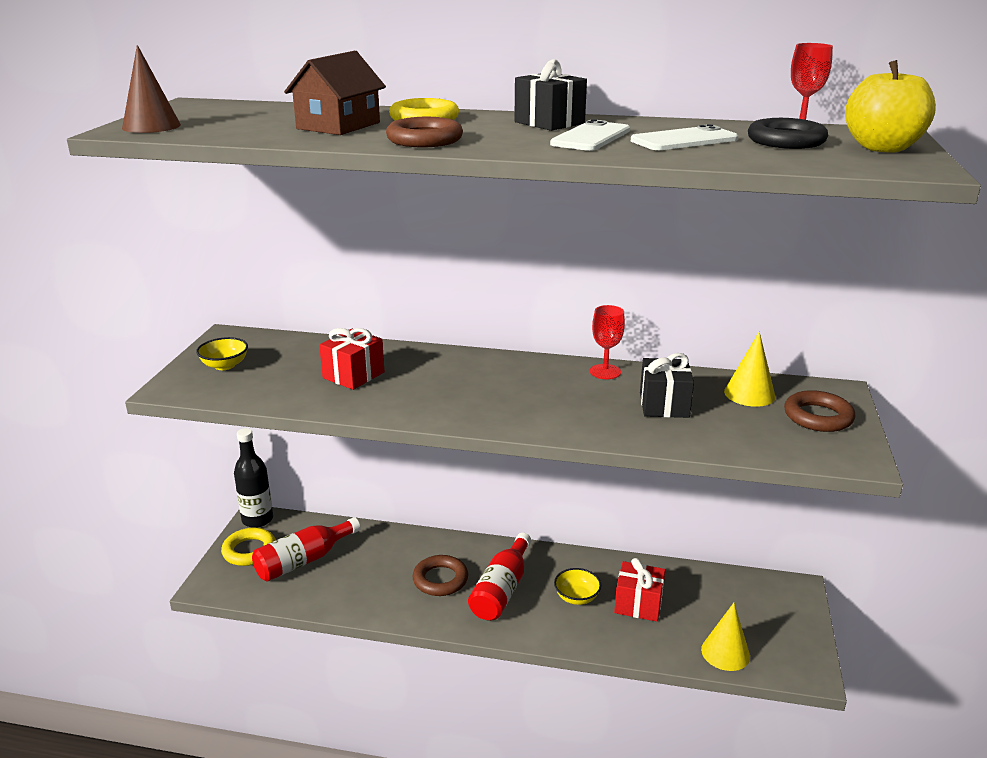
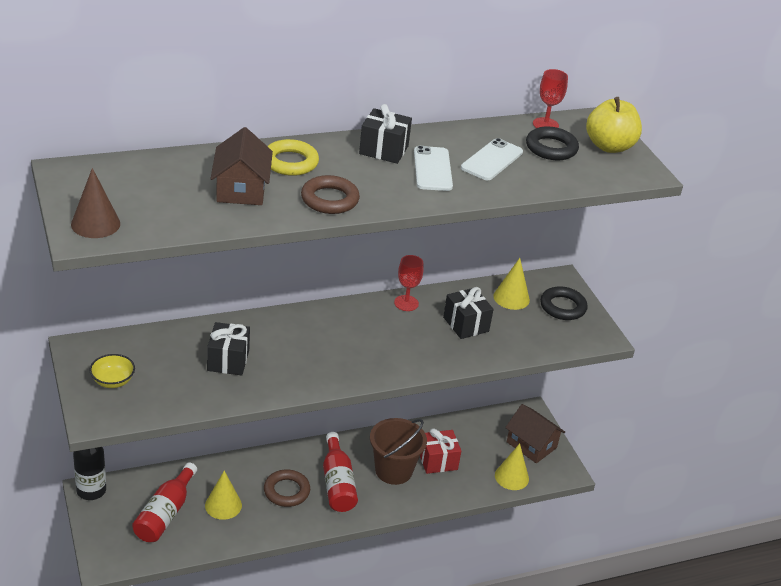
camera: 35 degrees left, 10 degrees up
(249, 551) = (111, 521): yellow ring -> none
(353, 375) = (228, 360): red gift -> black gift
(365, 571) = (223, 505): none -> yellow cone
(576, 597) = (393, 470): yellow bowl -> brown bucket
(776, 625) = (531, 445): none -> brown house
(818, 417) = (562, 307): brown ring -> black ring

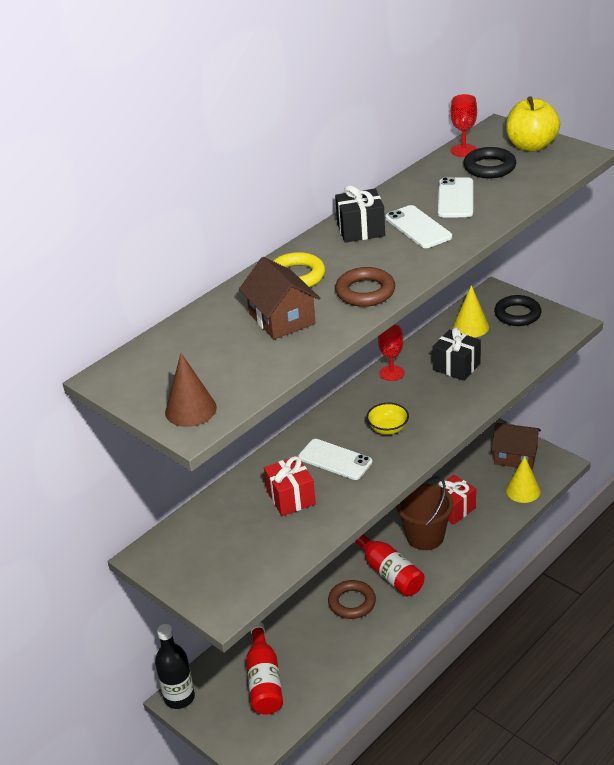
camera: 20 degrees left, 0 degrees up
(113, 381) = (207, 569): yellow bowl -> yellow bowl (388, 428)
(223, 505) = (308, 644): yellow cone -> none
(228, 360) = (291, 498): black gift -> red gift
(291, 349) = (335, 460): none -> white phone

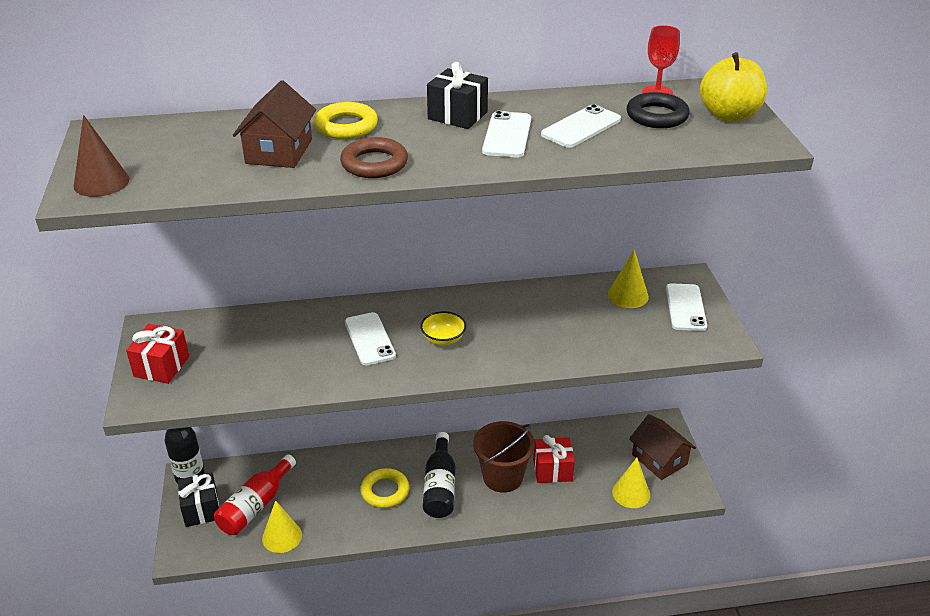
camera: 35 degrees right, 0 degrees up
(291, 498) = (298, 348): red gift -> red gift (161, 366)
(314, 686) = (282, 536): none -> yellow cone
(352, 602) = (385, 491): brown ring -> yellow ring
(388, 572) = (440, 487): red bottle -> black bottle
(391, 373) = (508, 296): red goblet -> none
(456, 366) = (569, 321): black gift -> black gift (201, 509)
(517, 314) = (685, 307): black ring -> white phone

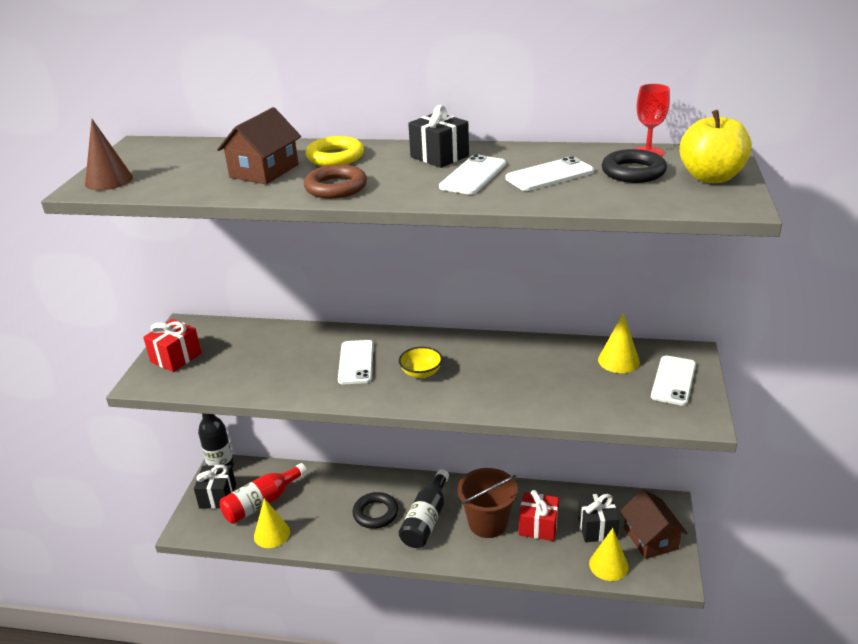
camera: 20 degrees right, 5 degrees down
(385, 491) = (375, 513): yellow ring -> black ring
(607, 460) = (597, 527): none -> black gift

